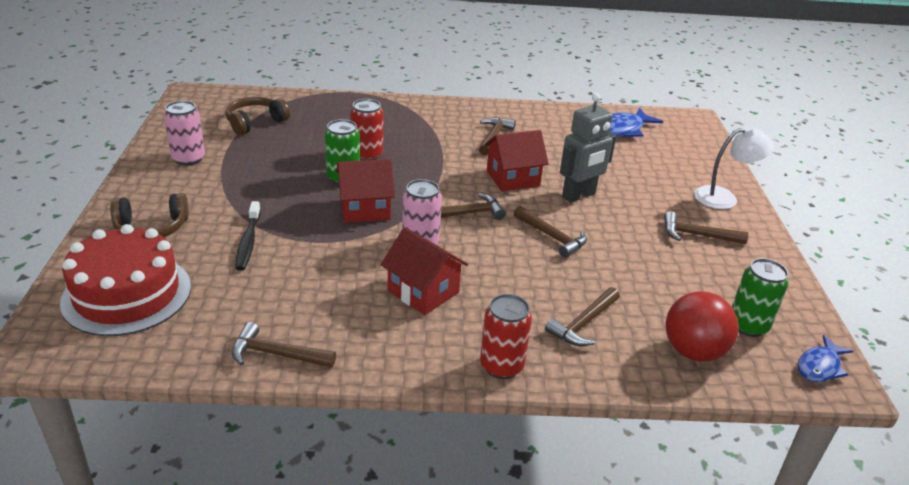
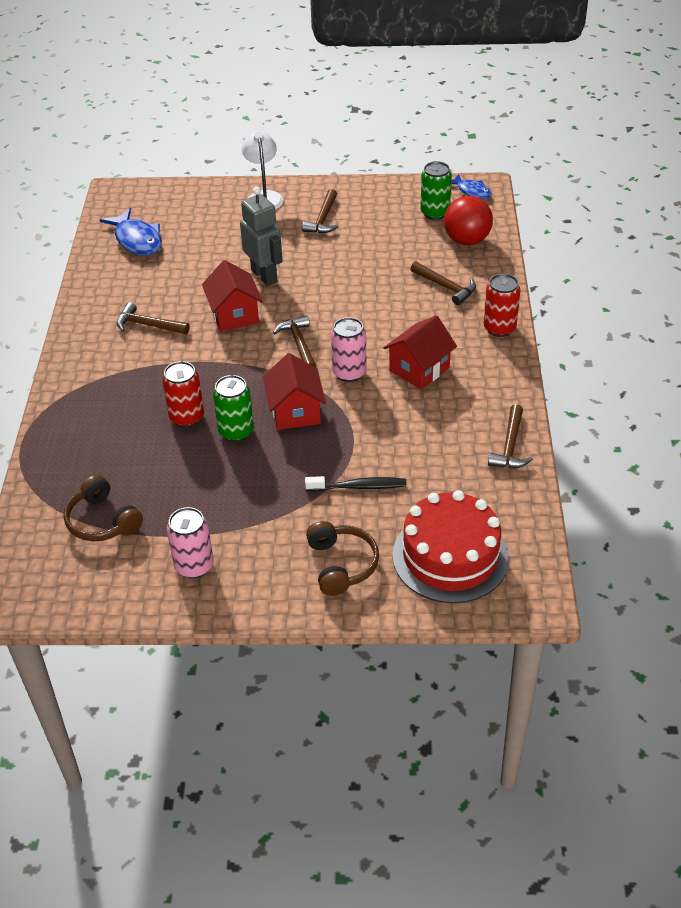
camera: 85 degrees left, 10 degrees up
(552, 237) = (333, 296): brown hammer -> none

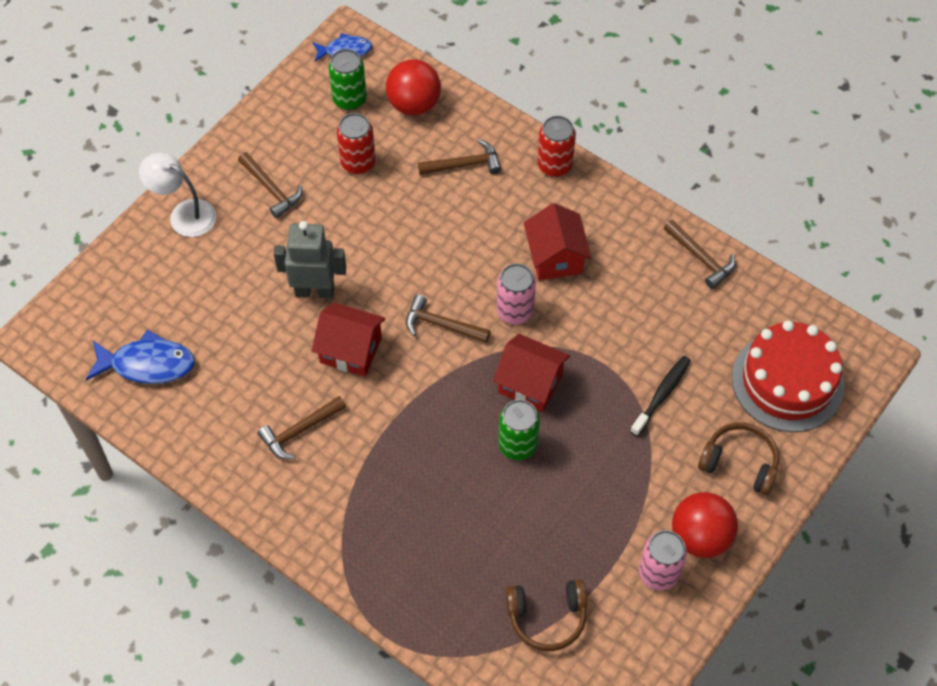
camera: 55 degrees left, 15 degrees up
(187, 417) = (465, 473): red can -> red can (358, 163)
(249, 574) = (700, 537): none -> red ball

